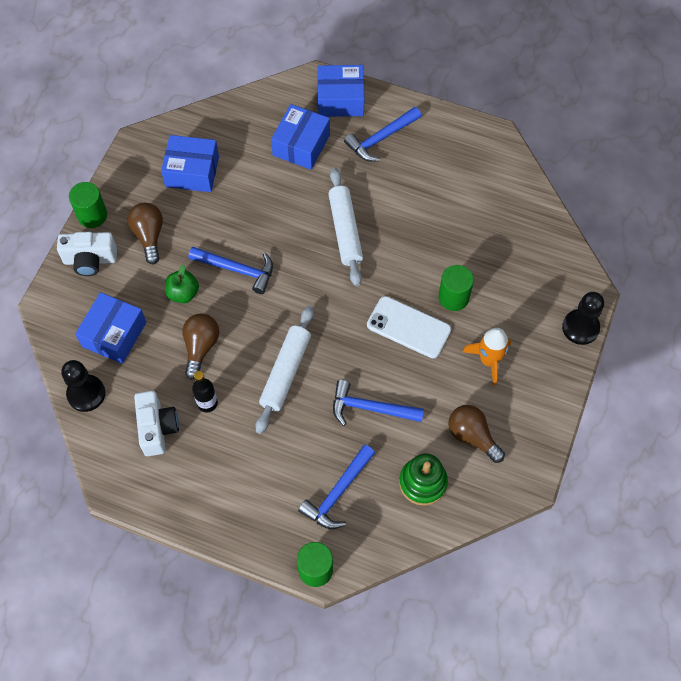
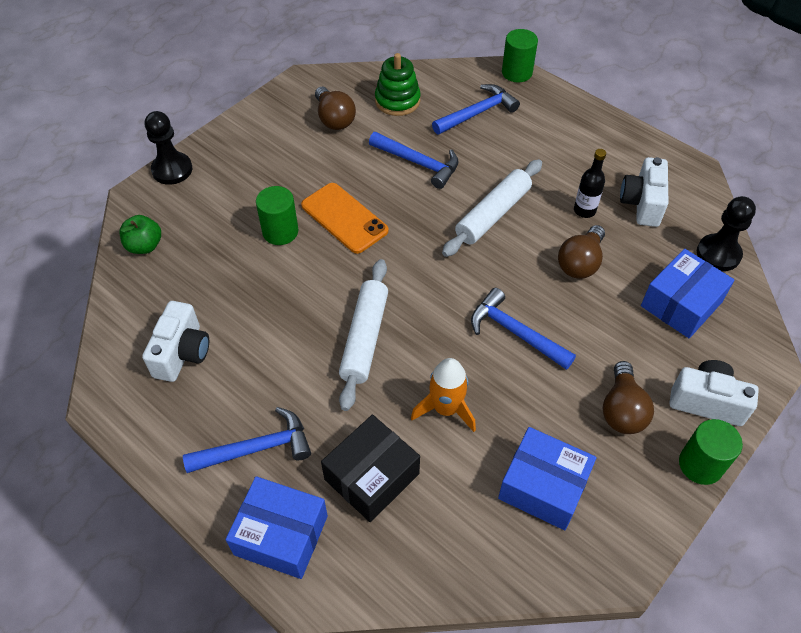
camera: 160 degrees left, 10 degrees down
(183, 293) = (589, 325): green apple -> green apple (144, 246)
(301, 145) = (371, 476): blue box -> black box
(408, 327) = (344, 218): white phone -> orange phone
(466, 180) = (182, 353): none -> white camera
(489, 360) = (281, 169): orange rocket -> orange rocket (446, 409)

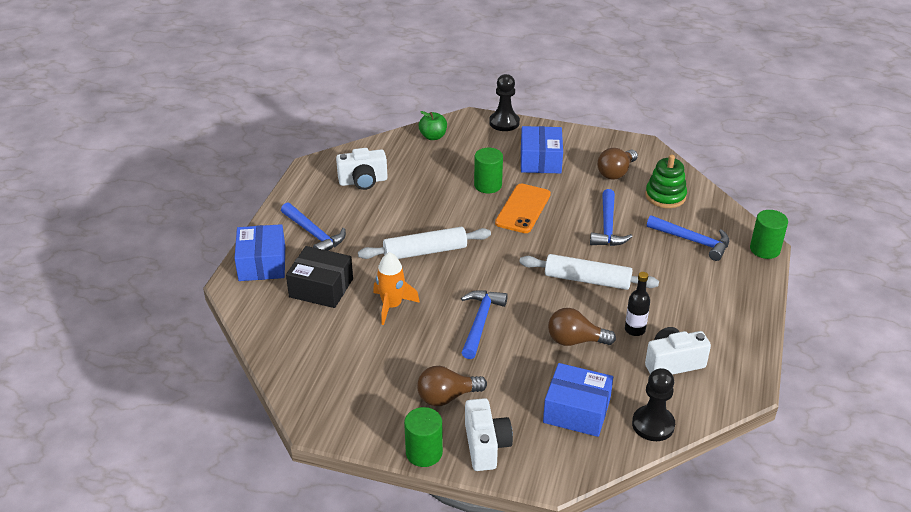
camera: 65 degrees right, 15 degrees down
(543, 487) = (357, 370): blue box -> blue box (540, 160)

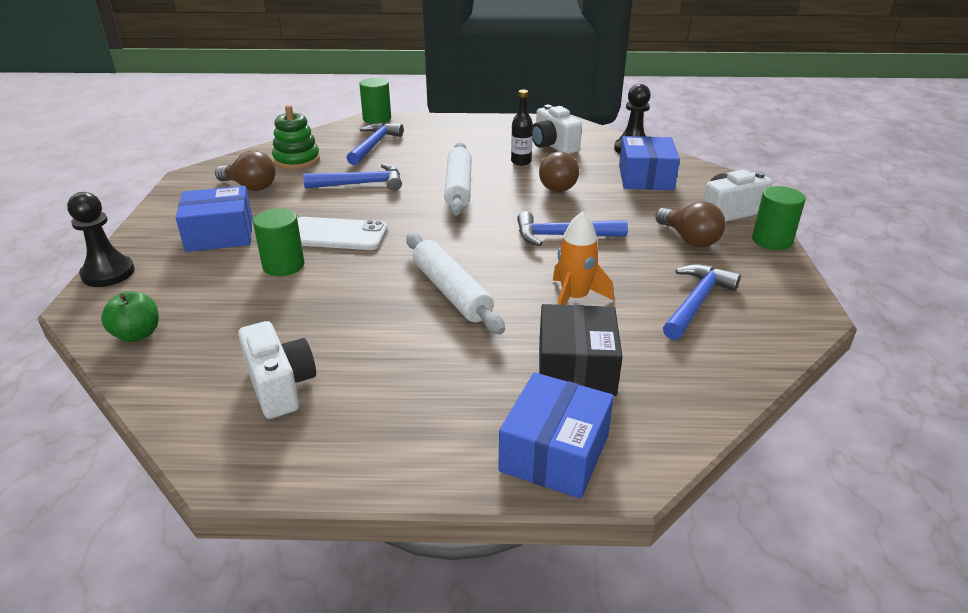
camera: 105 degrees left, 5 degrees down
(262, 264) = (554, 453): blue box -> blue box turned 45 degrees counterclockwise
(314, 234) = (449, 409): blue hammer -> blue hammer (696, 302)
(523, 209) = (336, 235): orange phone -> white phone

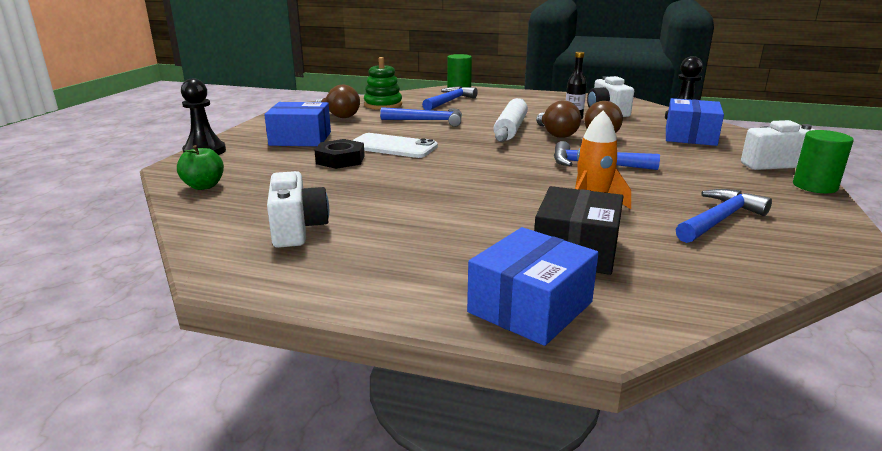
camera: 15 degrees right, 10 degrees down
(283, 265) = (340, 160): green cylinder -> black nut
(451, 292) = (476, 188): white rolling pin -> none
(689, 239) = (723, 177): brown light bulb -> brown light bulb (556, 134)

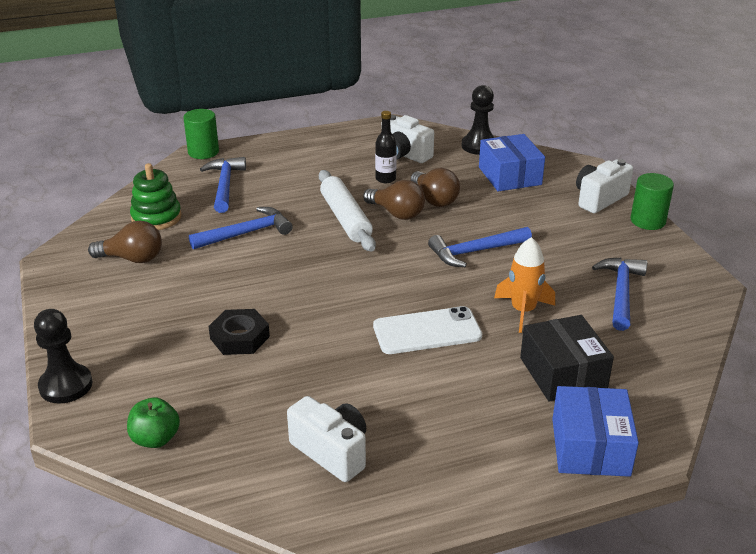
camera: 35 degrees left, 10 degrees up
(300, 139) = (147, 319): blue box -> none
(392, 147) = (265, 294): white phone -> white phone (427, 331)

